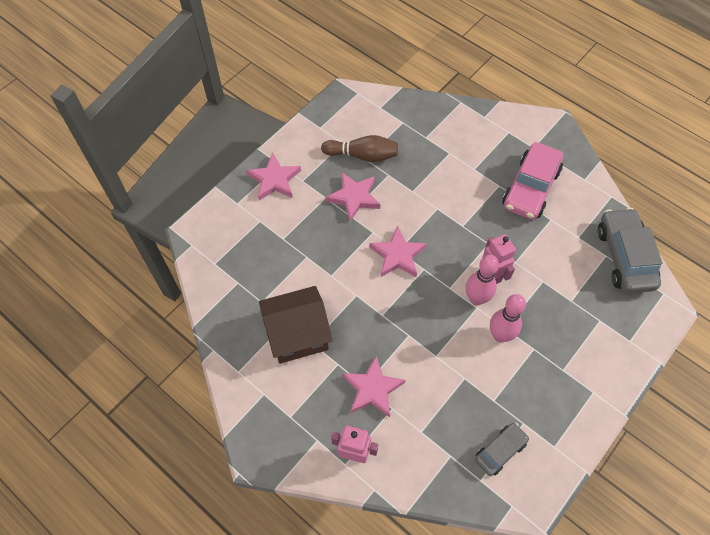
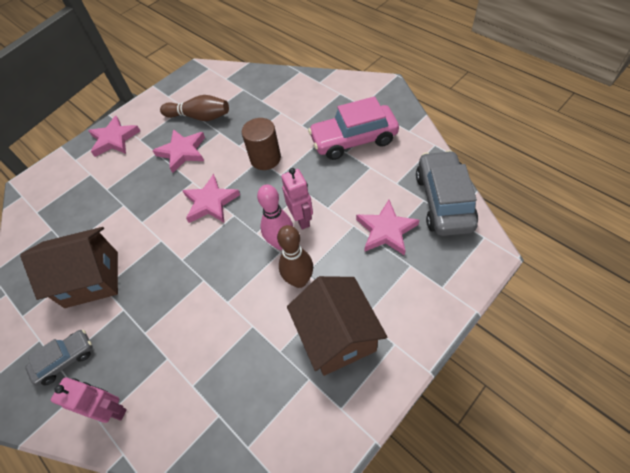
camera: 10 degrees right, 5 degrees down
(372, 389) = (151, 336): pink star -> pink star (386, 230)
(444, 207) = (265, 158): none -> brown cylinder
(500, 335) = (299, 280): pink bowling pin -> brown bowling pin
(500, 451) = (276, 411): grey car -> grey car (65, 360)
(530, 188) = (353, 140): pink car -> pink car turned 45 degrees clockwise
(542, 386) = (337, 336): none -> brown house

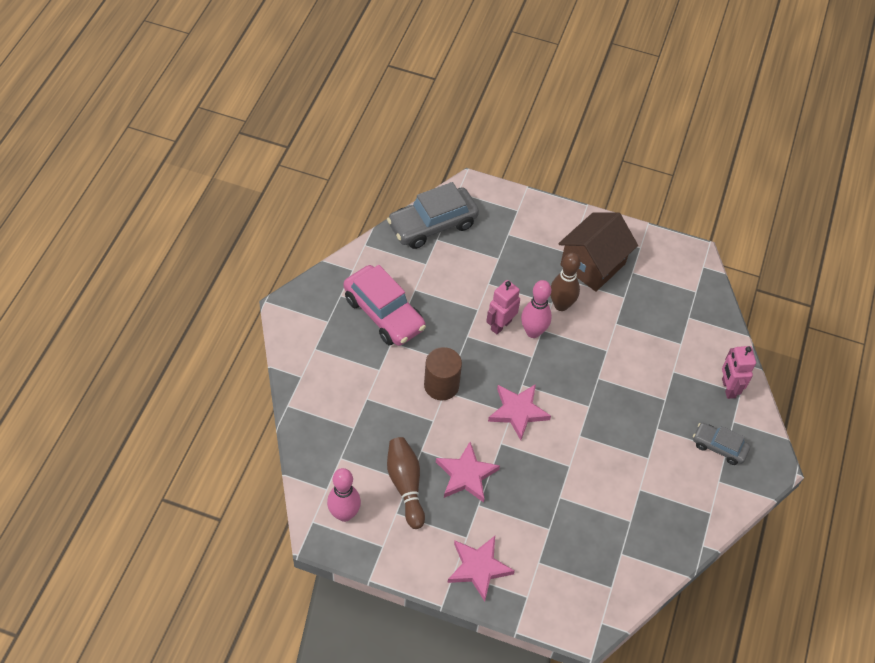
camera: 125 degrees left, 0 degrees up
(92, 279) = (647, 473): brown house -> none
(202, 83) = (344, 514): none -> pink bowling pin
(386, 230) = (482, 258): pink star -> none

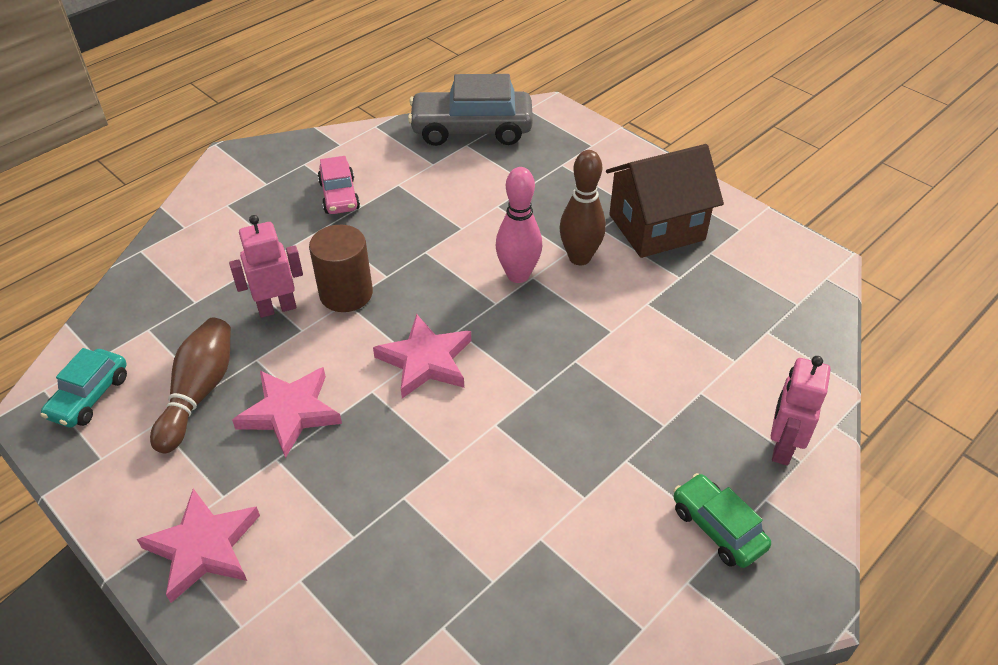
camera: 30 degrees right, 10 degrees down
(344, 514) = (90, 396): pink bowling pin -> turquoise car
(384, 313) = (339, 196): pink car -> pink car, size x0.56
(500, 325) = (479, 253): pink robot -> pink robot (277, 308)
(719, 447) = (717, 528): grey car -> green car

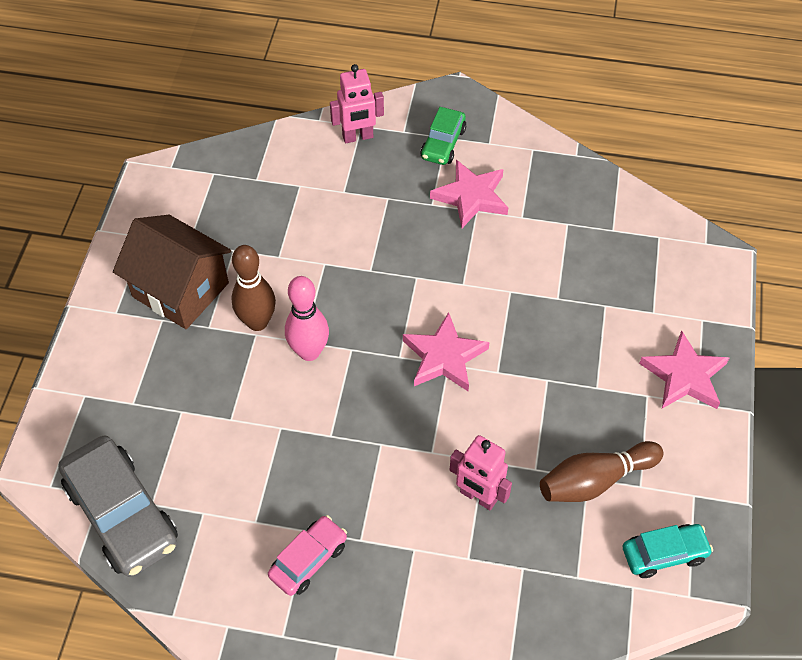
camera: 125 degrees left, 10 degrees up
(290, 412) = (557, 407): pink star -> pink star (471, 197)
(346, 294) = (423, 458): brown cylinder -> none

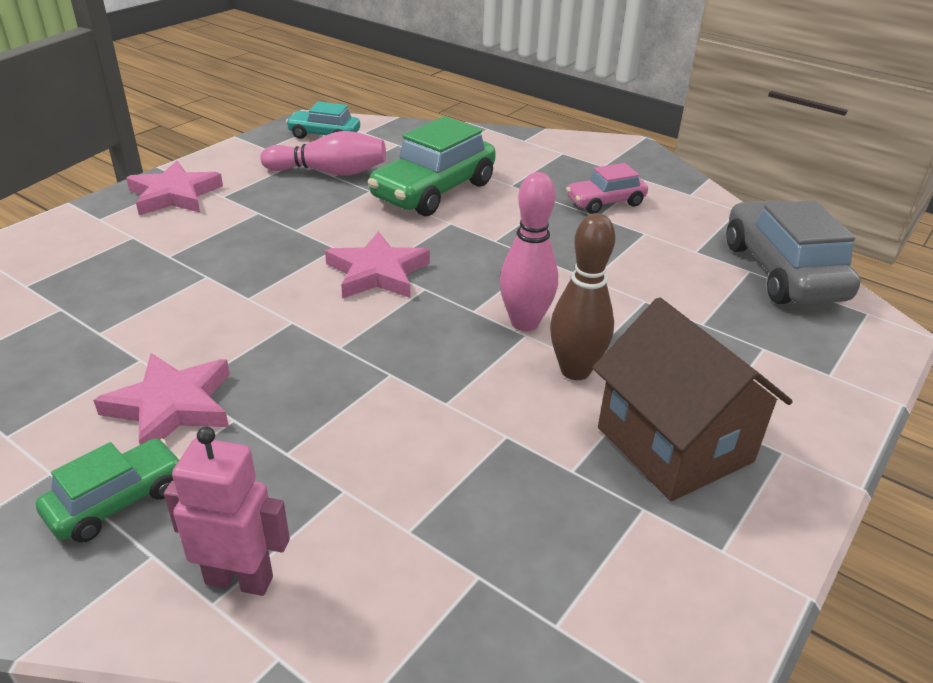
camera: 155 degrees left, 20 degrees down
(478, 497) = (434, 191): pink robot -> green car
(595, 480) = (329, 172): brown bowling pin -> pink bowling pin

